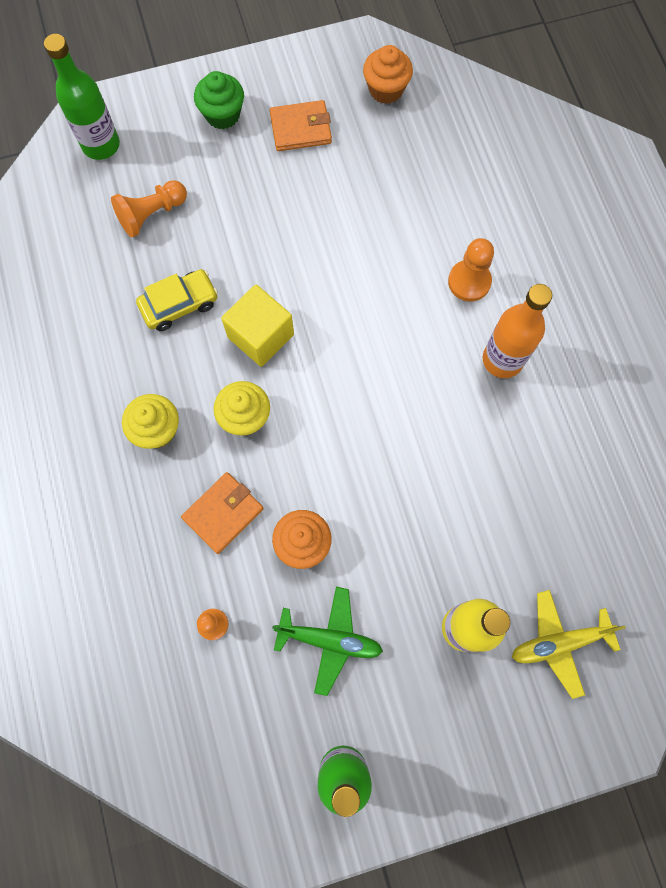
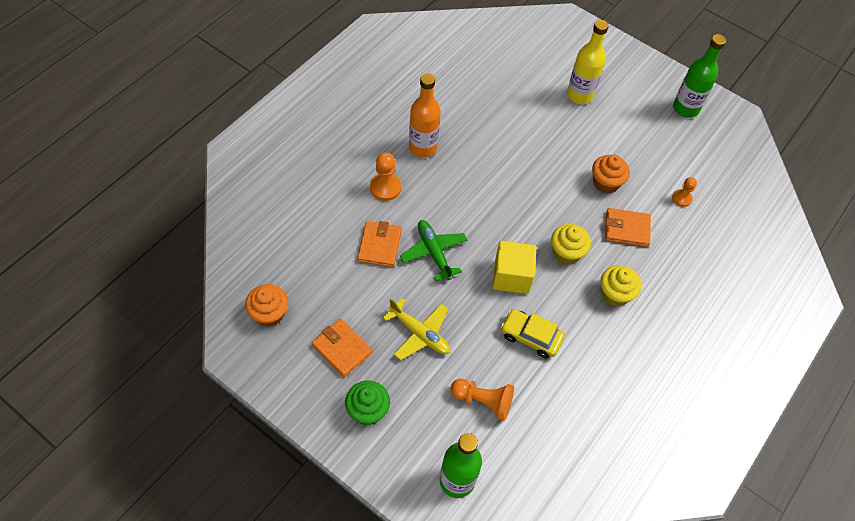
camera: 130 degrees left, 15 degrees down
(330, 640) = (638, 145): green plane -> green plane (434, 252)
(395, 230) = (379, 246): none -> orange wallet
(559, 642) = (551, 57): yellow plane -> yellow plane (420, 334)

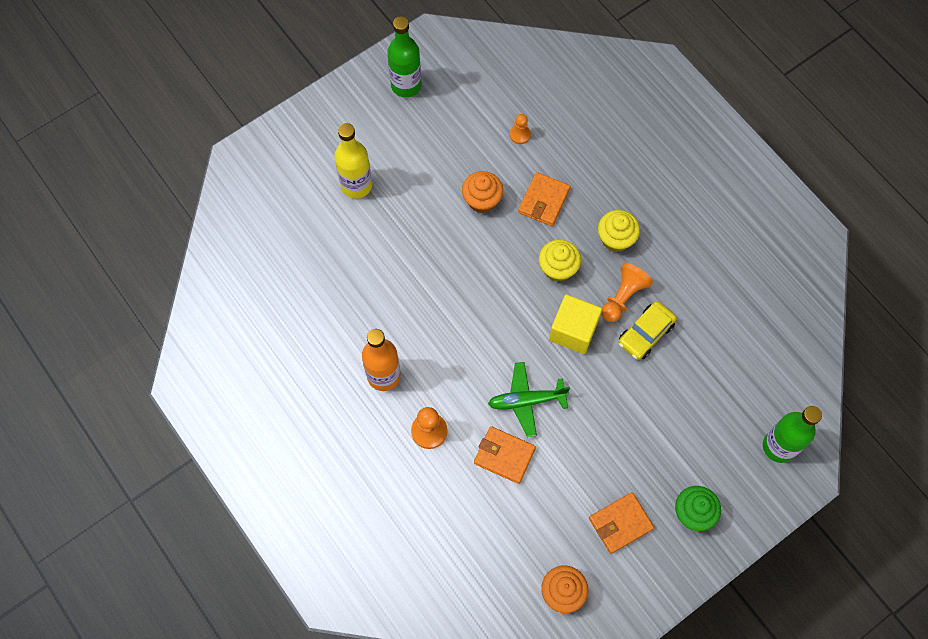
camera: 70 degrees left, 10 degrees up
(420, 334) = (619, 440): yellow plane -> none
(483, 401) = (705, 399): orange pawn -> orange pawn (623, 297)

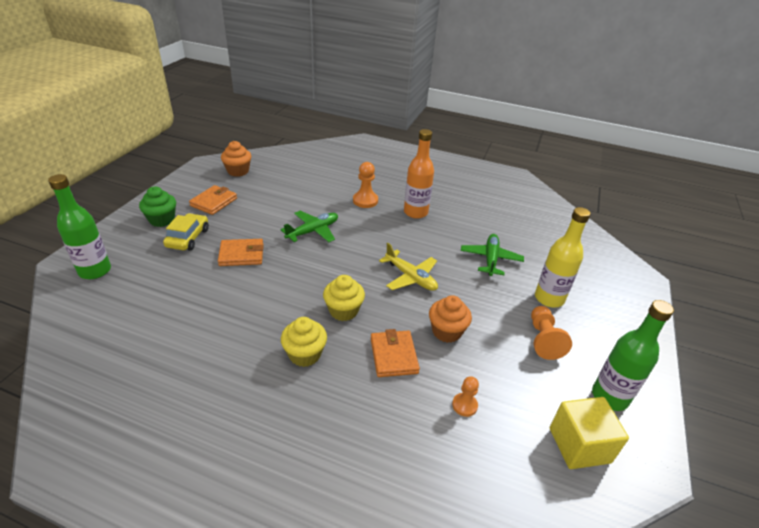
camera: 145 degrees right, 30 degrees down
(364, 259) = (490, 259): none -> green plane
(467, 277) = (410, 277): none -> yellow plane
(504, 456) = (309, 205): orange wallet -> orange wallet (241, 255)
(573, 331) = (303, 277): yellow cube -> yellow cube (579, 445)
(623, 297) = (273, 314): orange pawn -> orange pawn (543, 339)
(645, 334) = (240, 297): yellow car -> yellow car (188, 238)

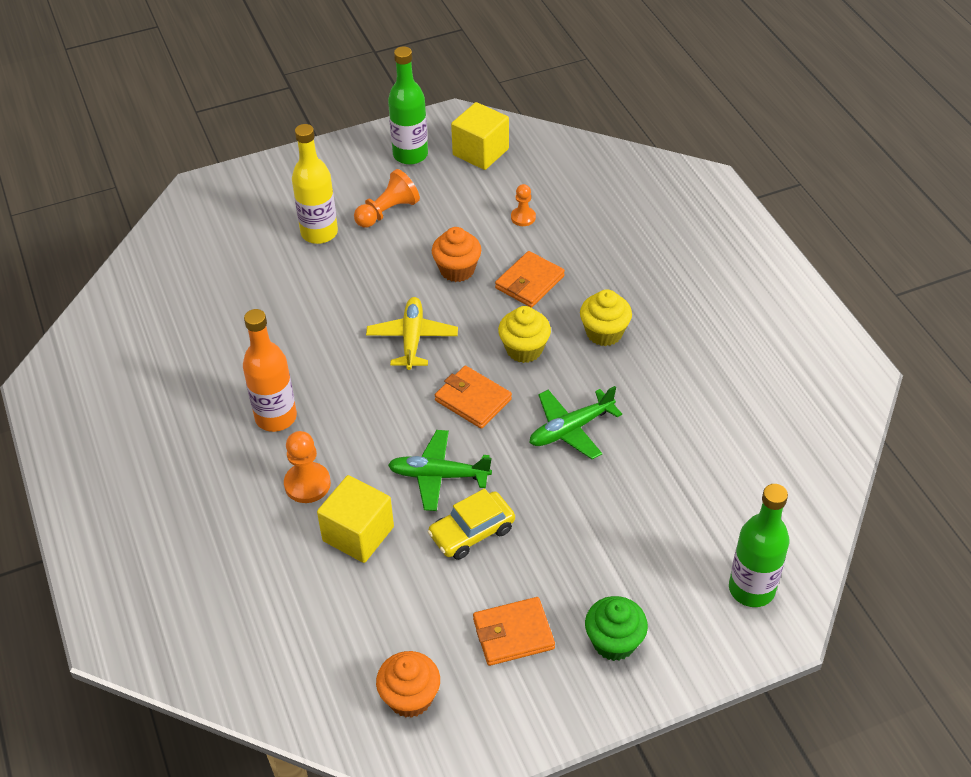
camera: 130 degrees left, 10 degrees up
(188, 238) = (603, 574): yellow car -> yellow car (472, 532)
(241, 255) = (560, 496): orange wallet -> orange wallet (473, 400)
(320, 198) = (358, 534): none -> yellow cube
(490, 259) = (300, 301): green plane -> green plane (570, 429)

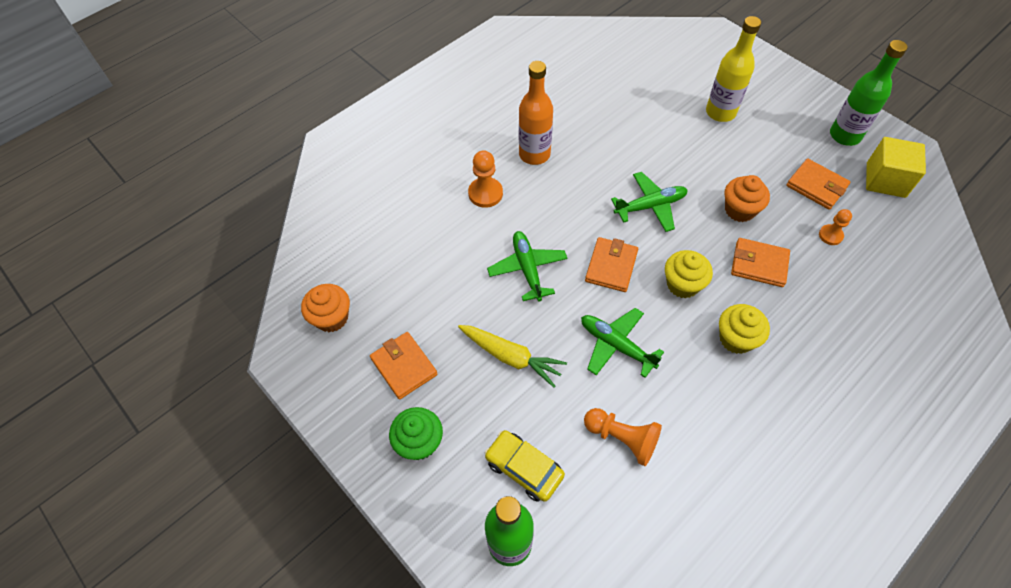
camera: 70 degrees right, 10 degrees up
(358, 534) = (455, 238): yellow cube -> none
(387, 212) = (771, 144): orange pawn -> orange pawn (622, 438)
(412, 338) = (650, 206): yellow plane -> green plane
(460, 202) = (816, 186): none -> orange wallet
(472, 532) = (485, 308): yellow car -> yellow car (524, 468)
(545, 526) = (511, 357): none -> yellow carrot

